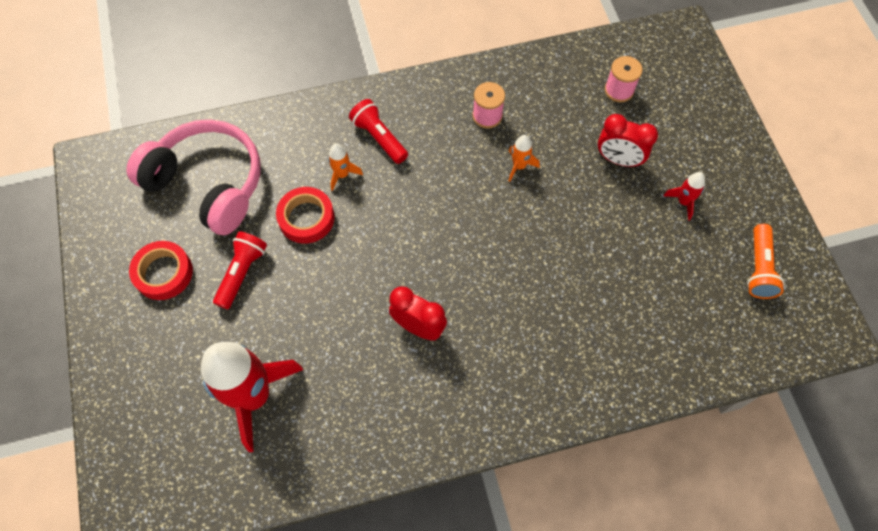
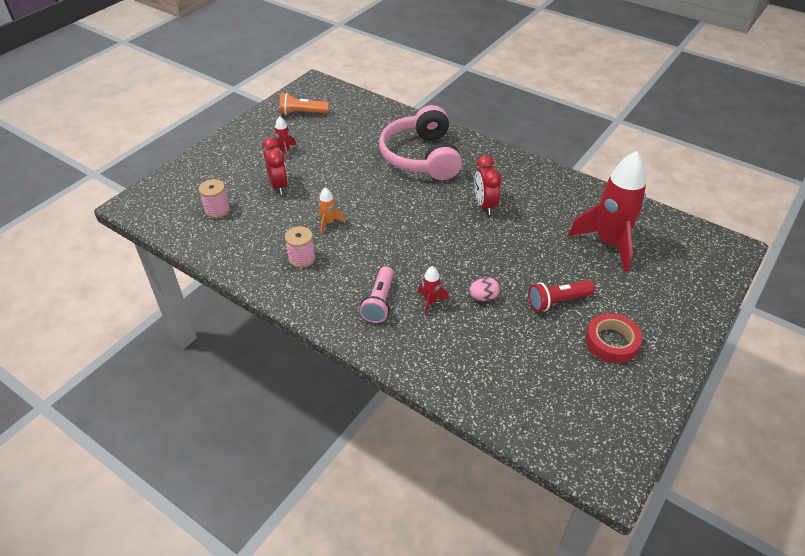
camera: 130 degrees left, 20 degrees down
(208, 184) = (526, 372): pink headphones -> pink headphones (421, 157)
(306, 218) = (483, 297): red tape -> pink egg
(342, 174) = (430, 301): orange rocket -> red rocket
(379, 138) = (379, 302): red flashlight -> pink flashlight
(758, 268) = (302, 113): orange flashlight -> orange flashlight turned 150 degrees counterclockwise

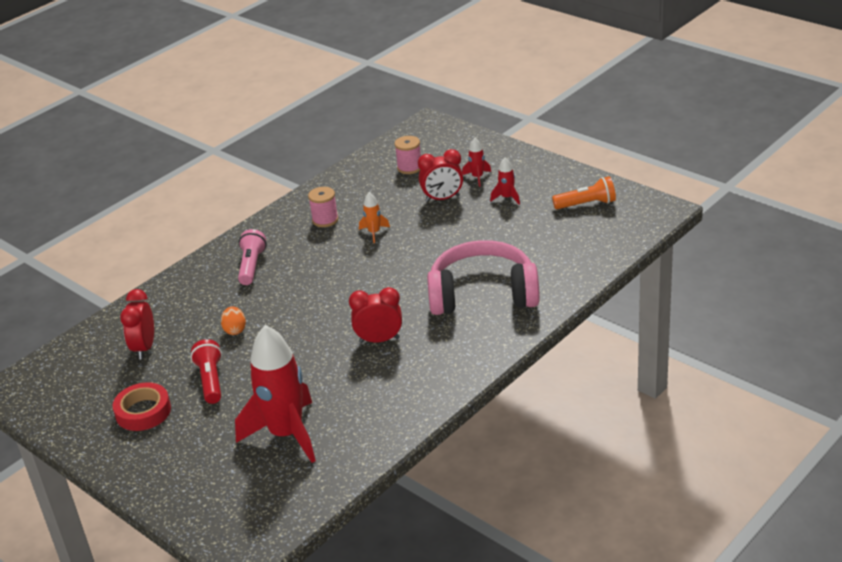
camera: 100 degrees right, 10 degrees down
(302, 113) = (587, 204): orange flashlight -> orange flashlight turned 75 degrees clockwise
(379, 302) = (252, 266): pink flashlight -> pink flashlight turned 75 degrees clockwise
(430, 301) = (241, 296): red rocket -> red rocket (477, 177)
(483, 297) = (235, 330): pink egg -> orange egg
(521, 363) = (144, 348): none -> red clock

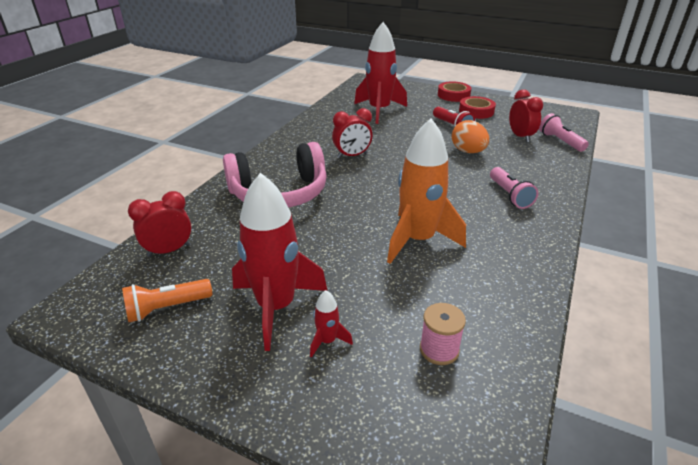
camera: 160 degrees right, 0 degrees up
(107, 333) = (560, 141): none -> pink flashlight
(133, 464) = (453, 95): none -> red tape
(235, 330) = (468, 151): orange egg -> orange egg, size x1.63
(325, 220) = (485, 250): pink spool -> none
(374, 233) = (418, 240): orange rocket -> orange rocket, size x2.37
(442, 199) = (362, 296): red clock -> red clock (169, 250)
(507, 198) = (276, 307): red rocket -> red rocket, size x2.37

